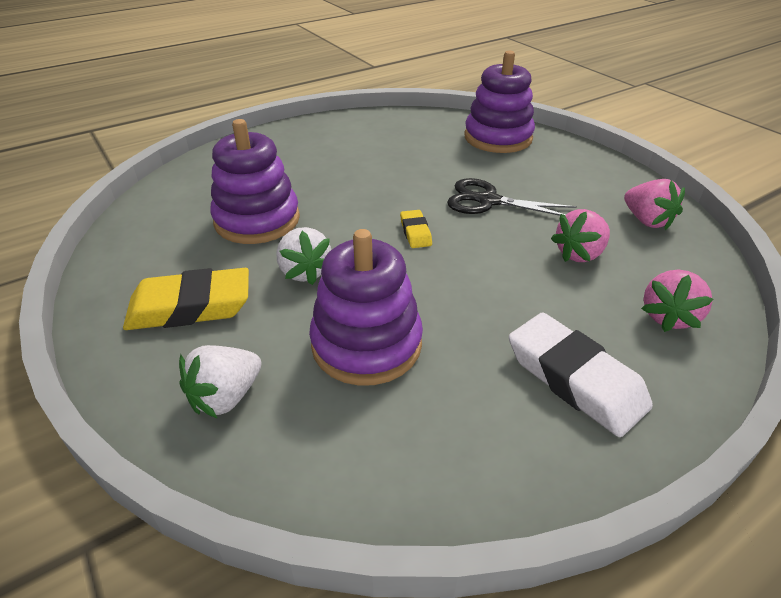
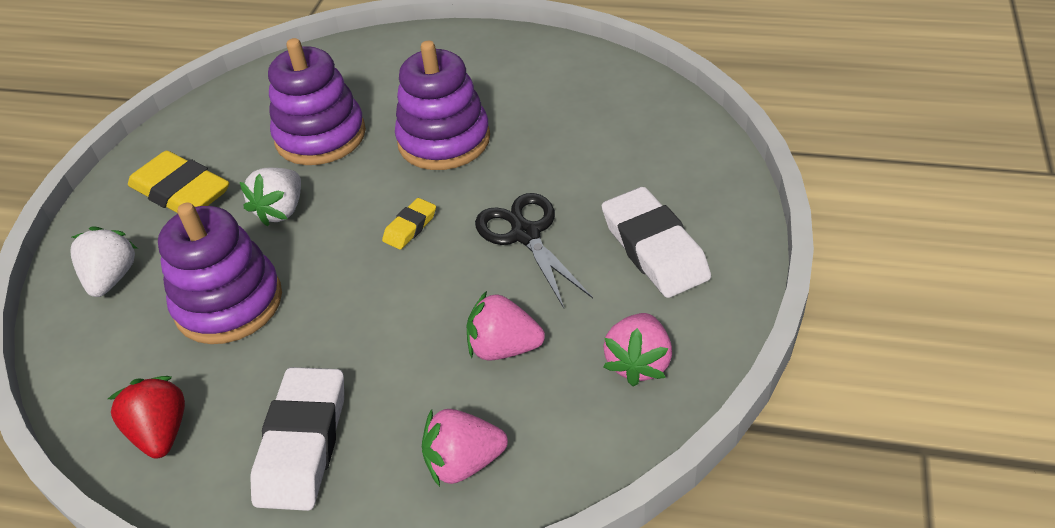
camera: 50 degrees right, 5 degrees up
(226, 397) = (112, 278): white strawberry -> white strawberry turned 90 degrees clockwise
(470, 456) = (161, 432): none -> red strawberry
(498, 138) = (674, 160): purple stacking toy -> purple stacking toy (444, 140)
(560, 174) = (654, 249): none -> white eraser

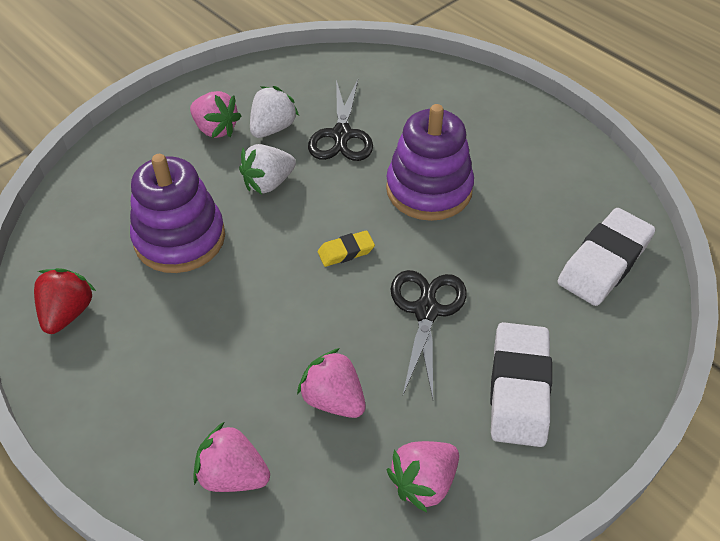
camera: 30 degrees right, 5 degrees up
(112, 278) = (125, 173): white strawberry -> white strawberry (272, 128)
(181, 192) = (215, 129): yellow eraser -> pink strawberry
(302, 444) = (143, 383): white eraser -> white eraser (604, 262)
(320, 136) = (342, 135): purple stacking toy -> black scissors

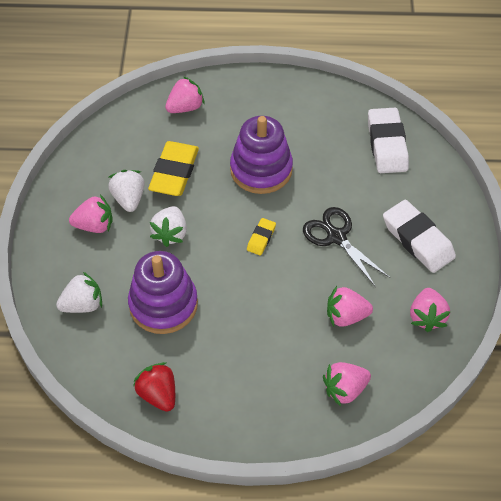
camera: 45 degrees left, 5 degrees up
(118, 185) = (83, 304): none -> white strawberry
(342, 135) = (174, 172): black scissors -> yellow eraser
(425, 88) = (185, 107): none -> pink strawberry

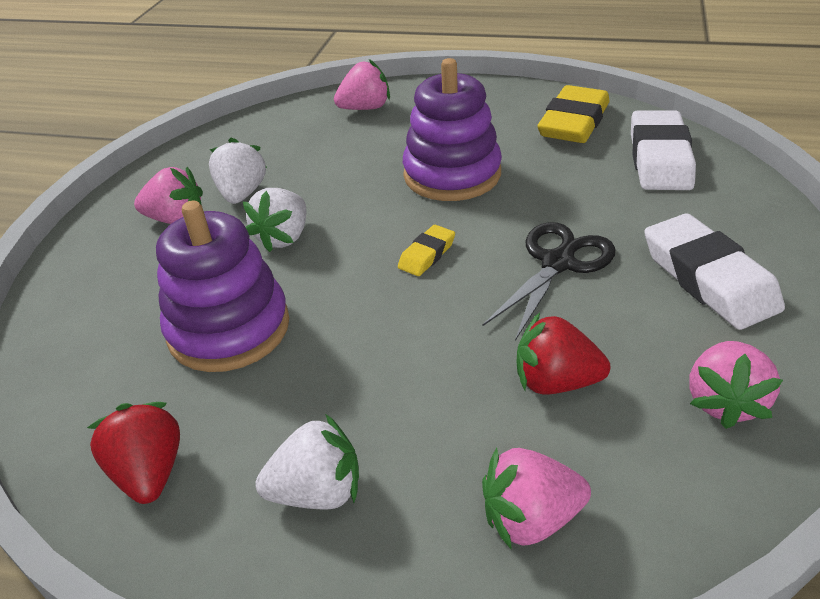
camera: 15 degrees right, 15 degrees down
(83, 304) = (100, 315): white strawberry -> white strawberry (317, 492)
(174, 172) = (321, 170): yellow eraser -> yellow eraser (574, 123)
(336, 237) = (557, 263): black scissors -> black scissors turned 60 degrees clockwise
(346, 316) = (555, 382): pink strawberry -> red strawberry

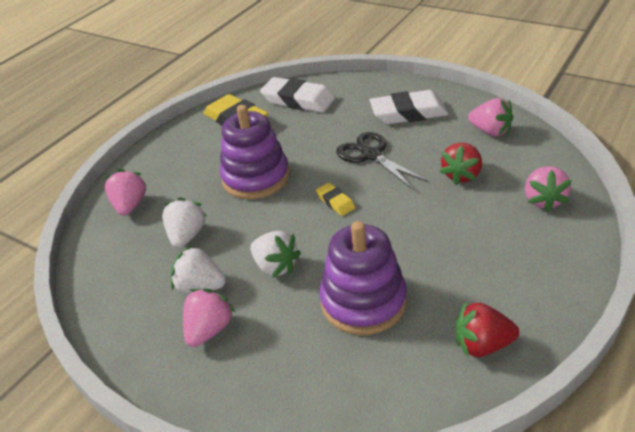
camera: 70 degrees left, 0 degrees up
(317, 492) = (513, 270): white strawberry -> white strawberry (187, 236)

